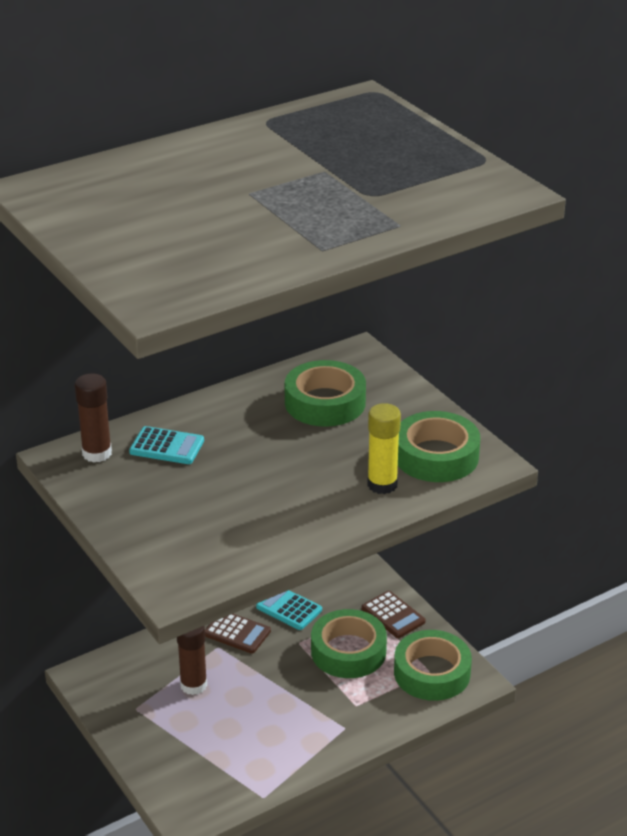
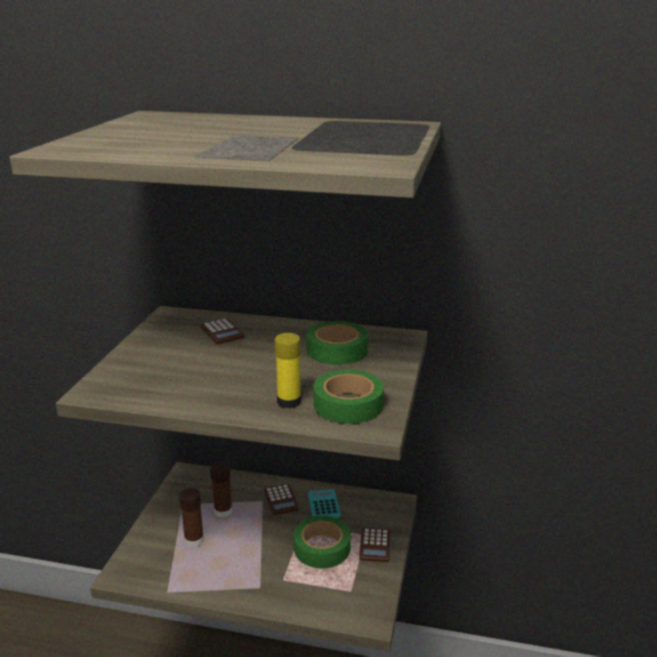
camera: 45 degrees right, 10 degrees down
(97, 453) = (188, 320): brown glue stick -> brown glue stick (194, 540)
(167, 446) = (222, 332): turquoise calculator -> brown calculator
(432, 673) = (351, 592): green tape -> none

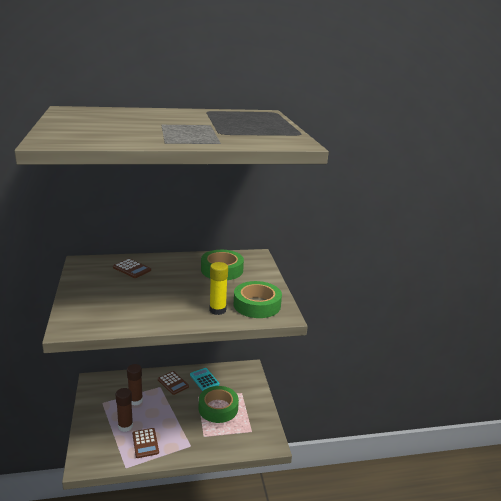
camera: 25 degrees left, 0 degrees up
(375, 545) = (251, 398): brown calculator -> brown calculator (145, 443)

